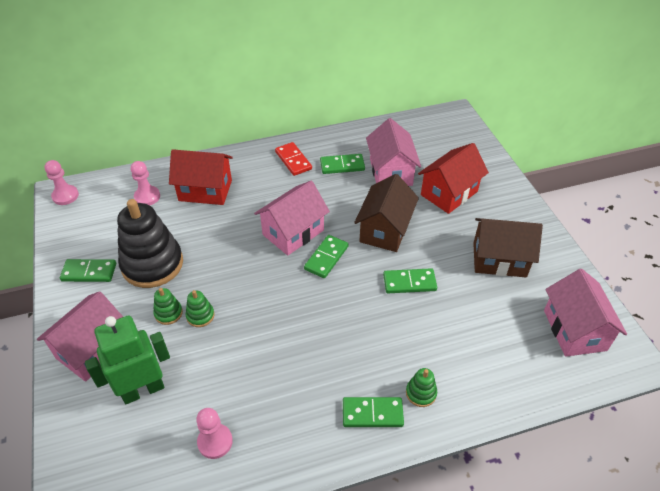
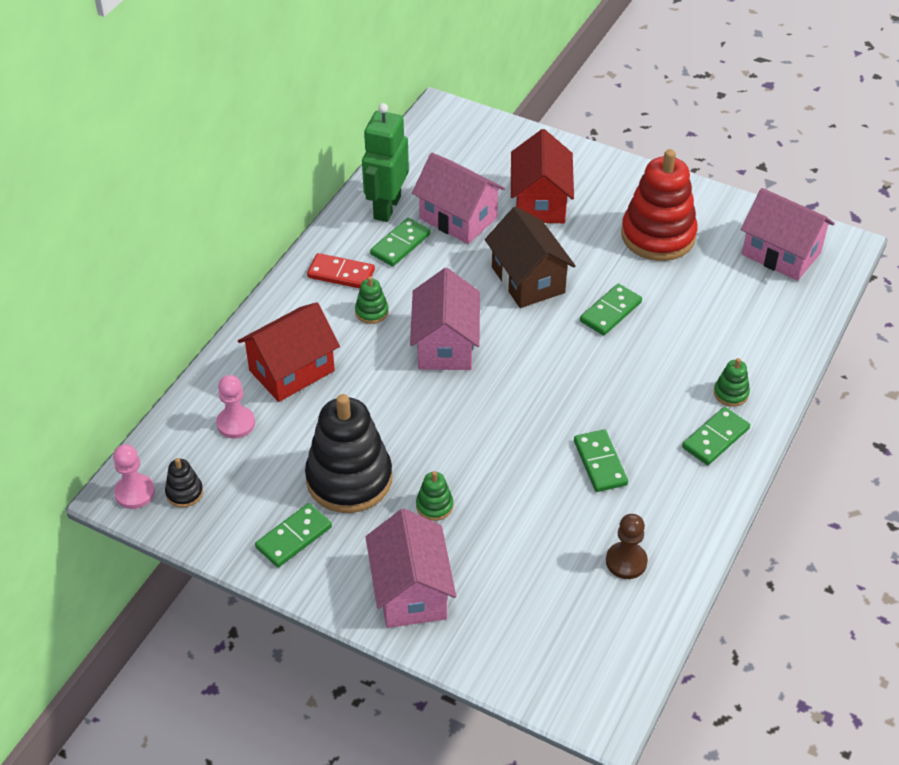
camera: 45 degrees left, 0 degrees up
(82, 212) = (184, 493): none -> black stacking toy
(143, 390) = (509, 580): green robot -> green robot (386, 207)
(200, 316) = (467, 483): green stacking toy -> green stacking toy (371, 312)
(215, 442) = (626, 561): pink pawn -> brown pawn
(326, 258) = (509, 345): green domino -> green domino (600, 463)
(499, 259) = (658, 235): brown house -> red stacking toy

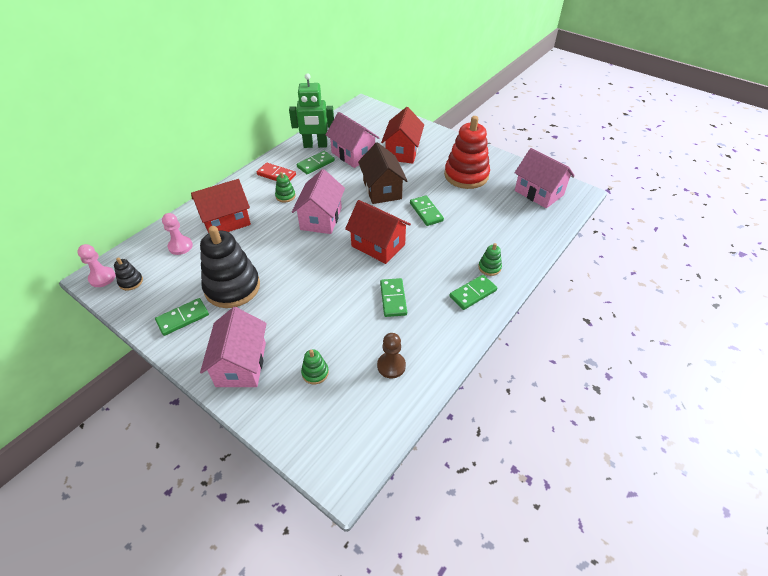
camera: 10 degrees right, 0 degrees up
(386, 207) = (315, 145): green robot -> green robot turned 120 degrees counterclockwise
(434, 506) = (278, 311): green stacking toy -> green stacking toy (315, 373)
(551, 379) = (378, 245): none -> red house
(610, 312) = (426, 212): green domino -> green domino turned 75 degrees counterclockwise

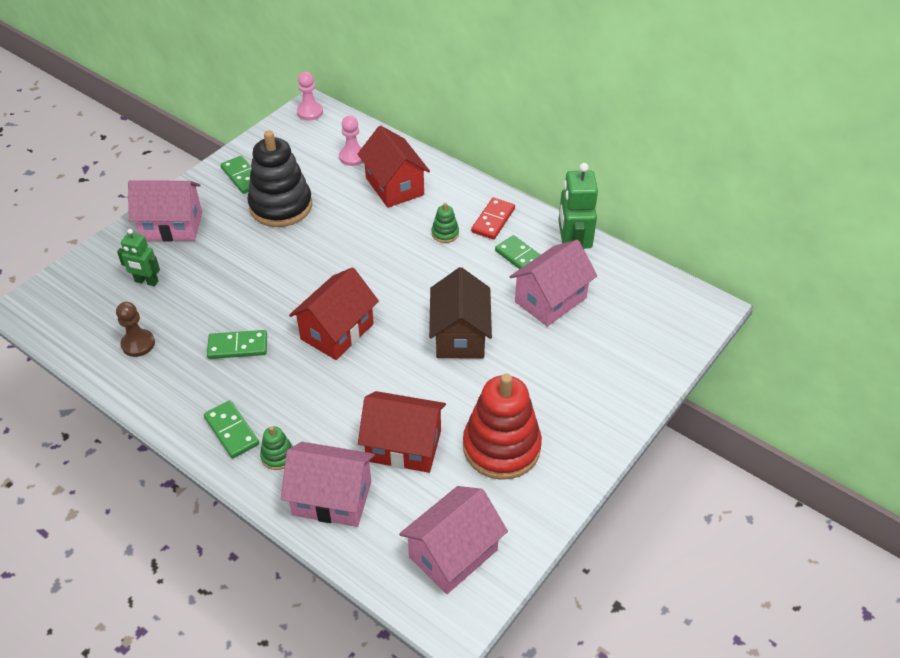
camera: 90 degrees right, 0 degrees up
(131, 282) = (301, 132): black stacking toy -> none
(315, 373) = (146, 281): green stacking toy -> green robot
(321, 218) = (396, 272): pink house -> pink house (332, 498)
(382, 190) = (460, 335): brown house -> brown house turned 75 degrees counterclockwise
(402, 152) = (565, 362): red house -> red house (404, 446)
(426, 212) = (405, 387): green domino -> none

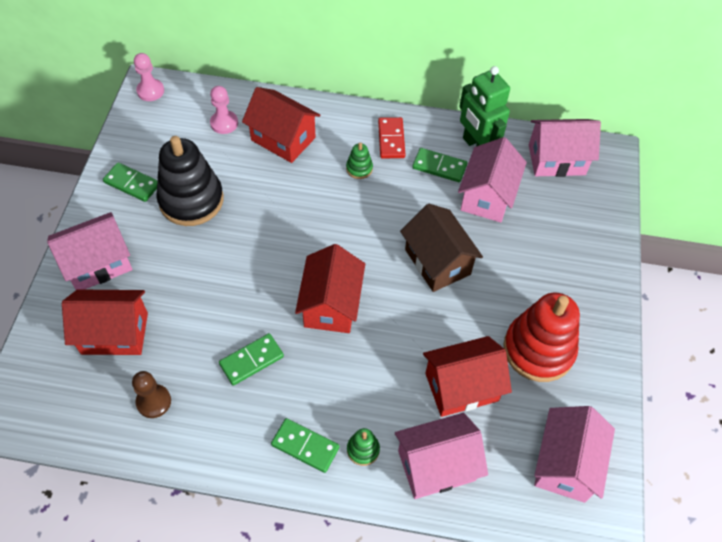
camera: 30 degrees left, 10 degrees up
(146, 281) = (114, 333): green robot -> red house
(646, 294) = (556, 160): none -> pink house

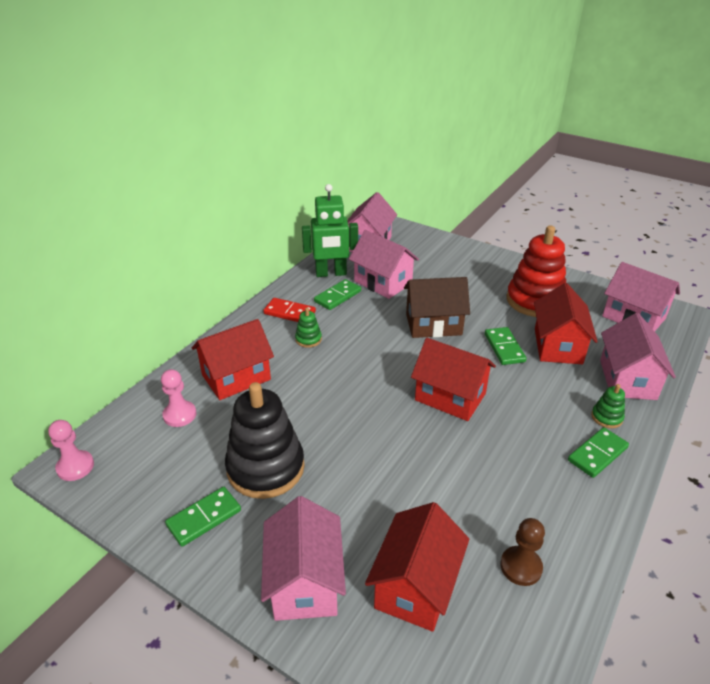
camera: 65 degrees left, 20 degrees down
(251, 360) = (493, 469): green domino -> green domino (504, 348)

